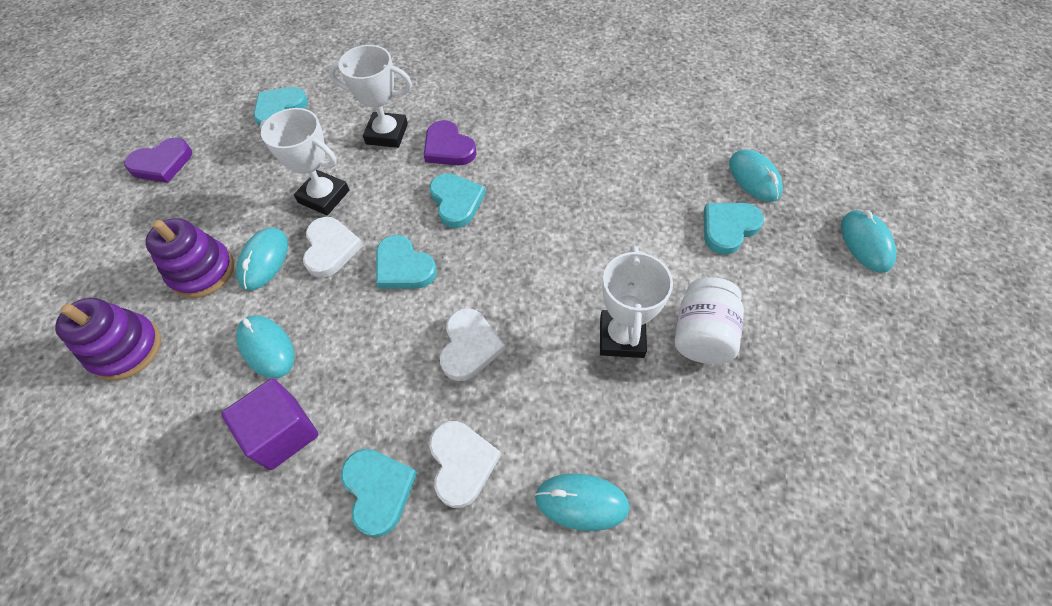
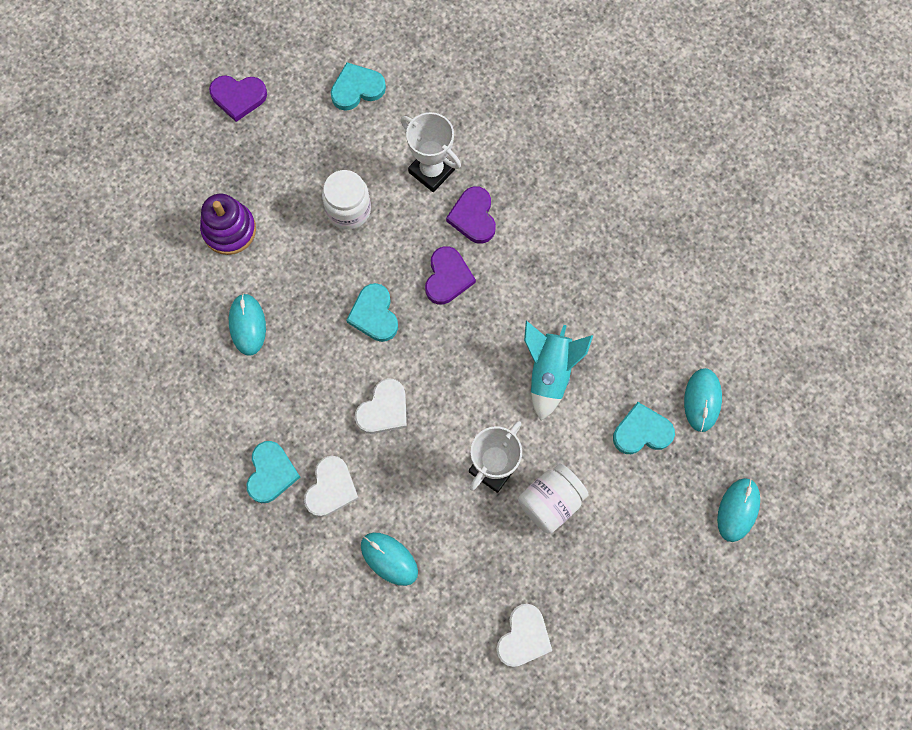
camera: 30 degrees right, 15 degrees up
(126, 349) = (155, 268): purple stacking toy -> none
(264, 260) = (277, 246): turquoise mouse -> none
(283, 433) = (230, 397): purple cube -> none
(324, 196) = (348, 209): white trophy -> white jar
(331, 249) = (330, 265): white heart -> white heart (523, 637)
(456, 202) = (447, 277): turquoise heart -> purple heart
(608, 226) = (550, 372): none -> turquoise rocket

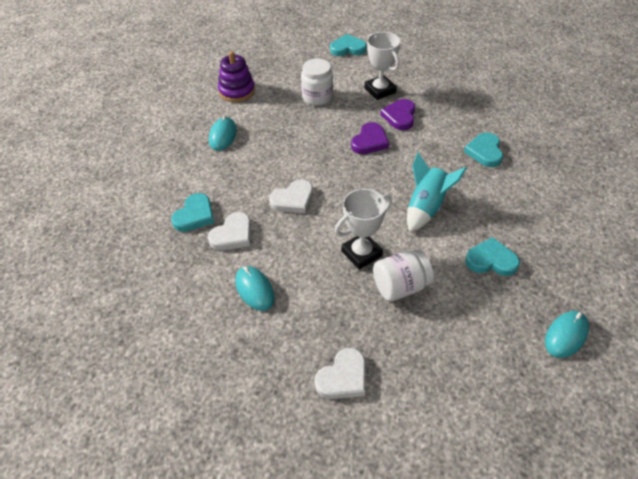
camera: 20 degrees right, 25 degrees down
(238, 97) = (274, 39): purple heart -> none
(374, 315) = (310, 149): turquoise heart -> turquoise heart (485, 152)
(702, 400) = (548, 253): turquoise mouse -> none

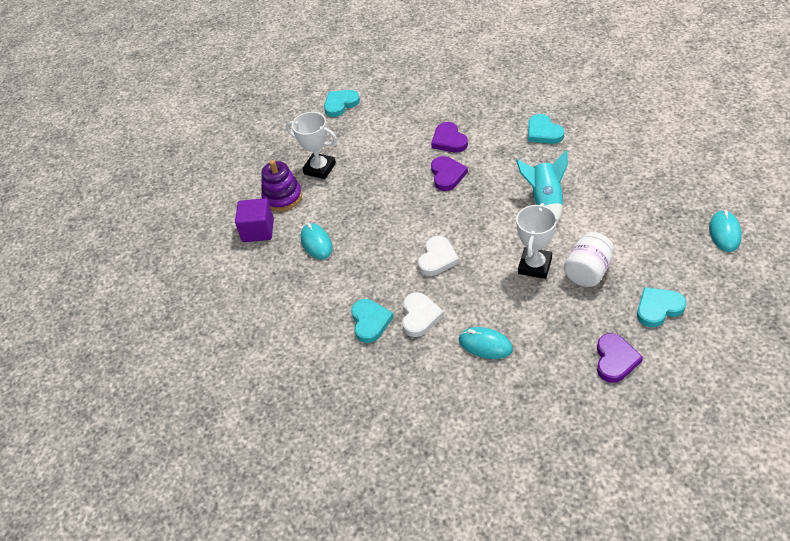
camera: 30 degrees left, 0 degrees up
(196, 104) = (258, 230): none -> purple cube
(317, 97) = (362, 162): white jar -> none
(343, 377) = (615, 360): white heart -> purple heart
(380, 90) = (409, 127): white trophy -> white trophy (320, 168)
(491, 260) = (629, 212): turquoise heart -> turquoise heart (658, 308)

